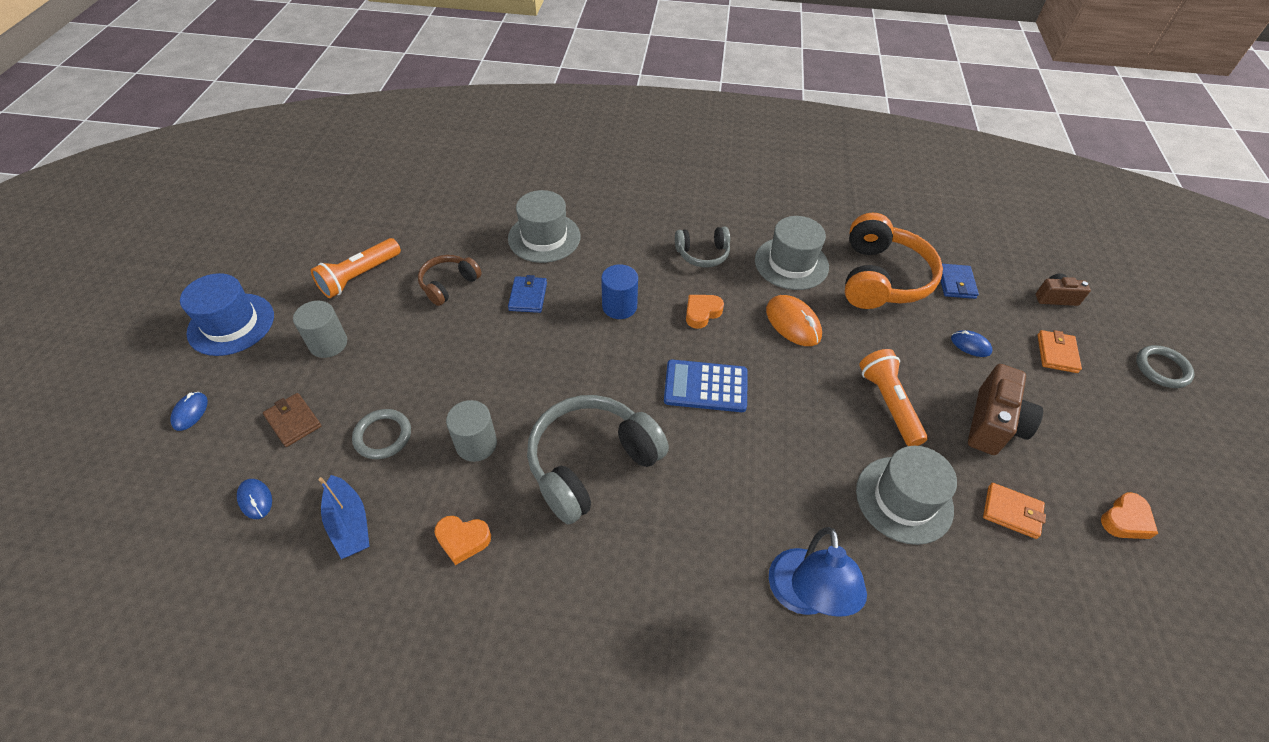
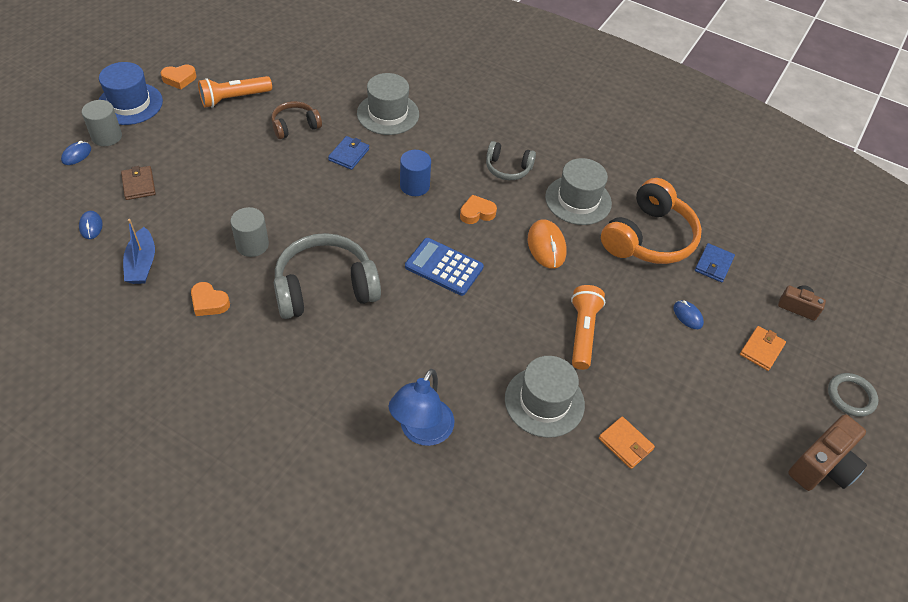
camera: 20 degrees right, 0 degrees up
(328, 343) = (188, 140): grey cylinder -> grey cylinder (107, 136)
(383, 436) = (192, 216): grey ring -> none
(993, 424) = (660, 379): brown camera -> brown camera (823, 466)
(1125, 520) = (717, 487): orange heart -> orange heart (179, 79)

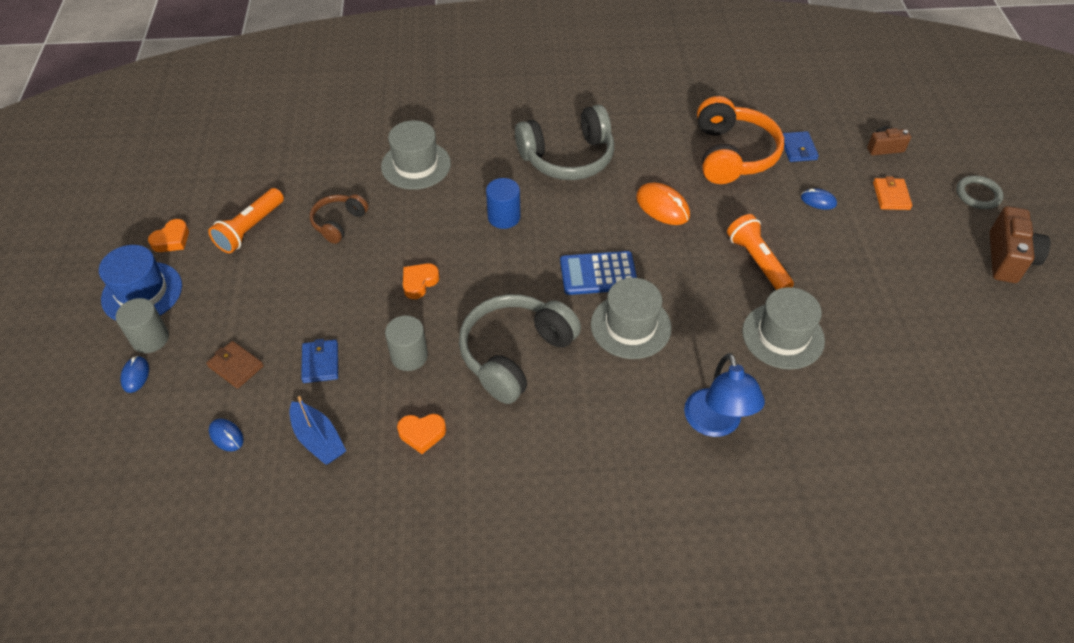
camera: 30 degrees left, 0 degrees up
(349, 155) = (417, 222): blue wallet -> blue wallet (320, 363)
(477, 213) = (580, 211): orange heart -> orange heart (419, 283)
(508, 168) = (568, 158): grey headphones -> grey headphones, size x1.84
(578, 200) = (650, 154): grey hat -> grey hat (630, 326)
(625, 444) = (870, 330): orange wallet -> none

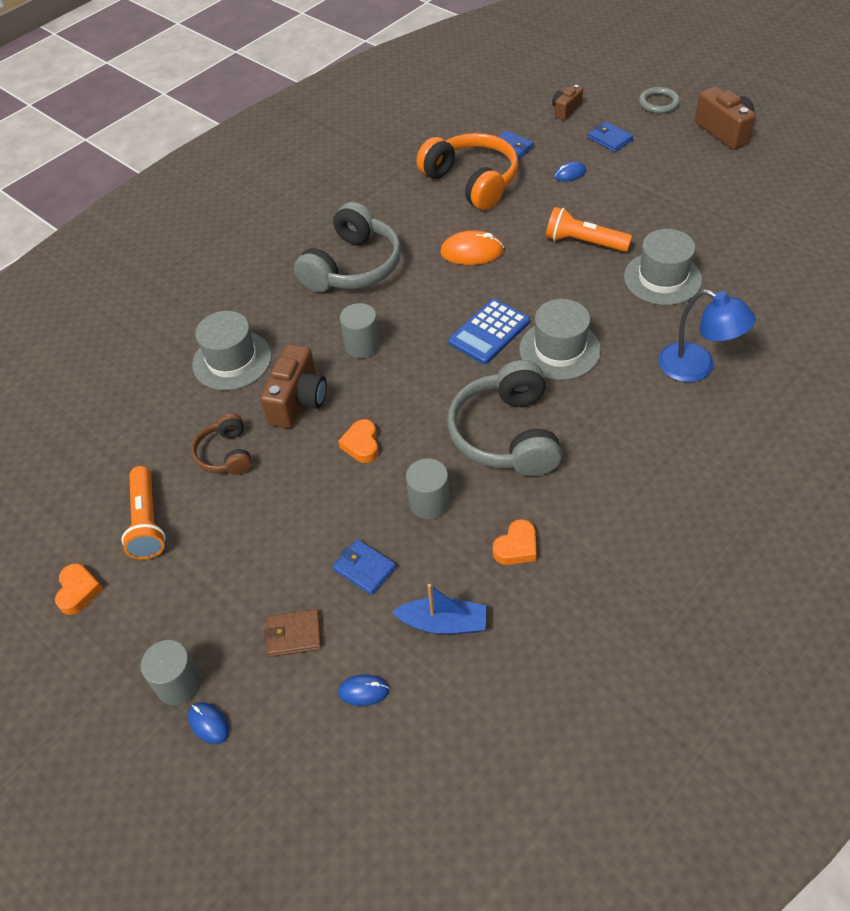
camera: 40 degrees left, 0 degrees up
(142, 292) = (113, 656): blue hat -> none
(419, 223) = (298, 401): none -> brown camera
(504, 217) = (362, 345): blue cylinder -> grey cylinder
(891, 196) = (610, 139): orange wallet -> blue wallet

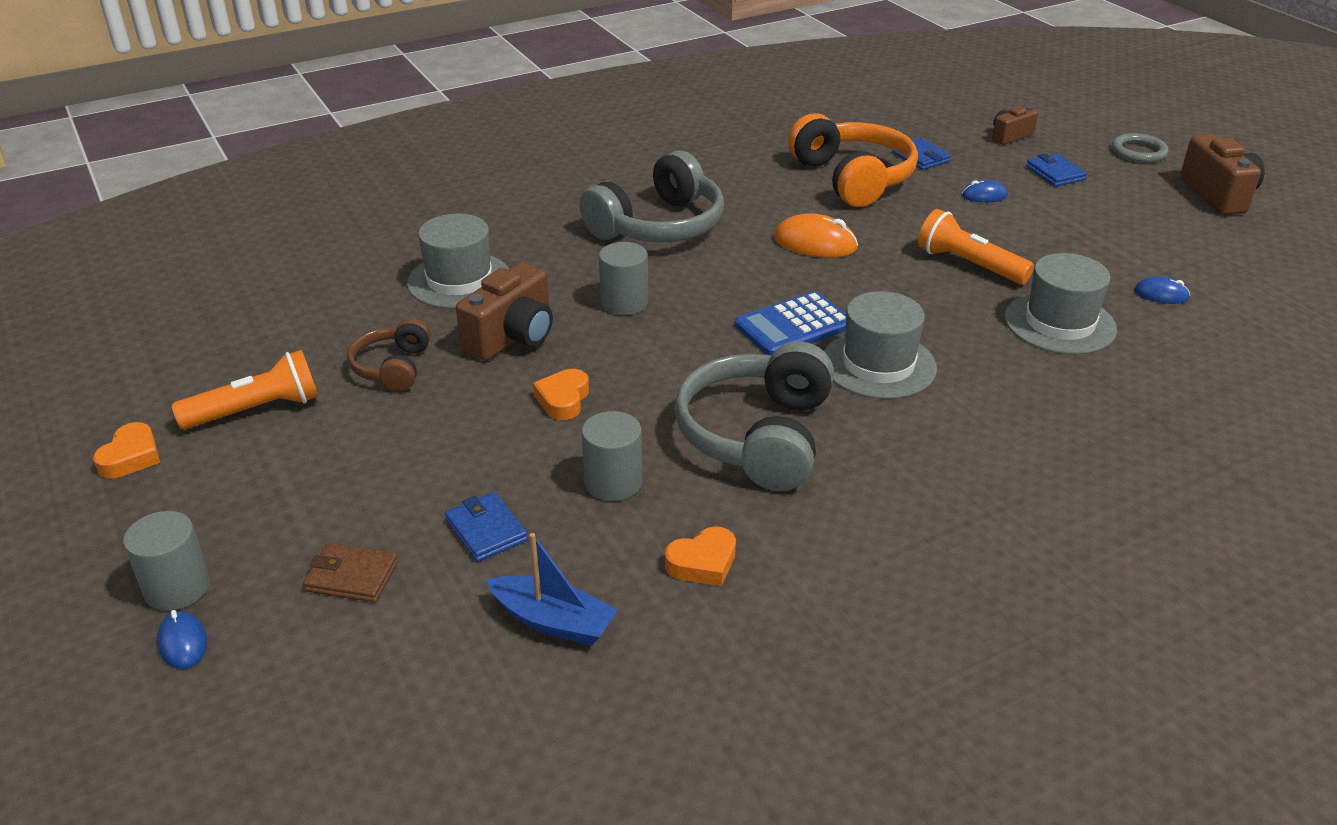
camera: 15 degrees right, 15 degrees down
(147, 522) = (257, 410): orange flashlight -> orange flashlight turned 120 degrees counterclockwise
(363, 691) = (400, 668): blue mouse -> blue mouse (1161, 294)
(697, 367) = (1064, 429): blue lamp -> none

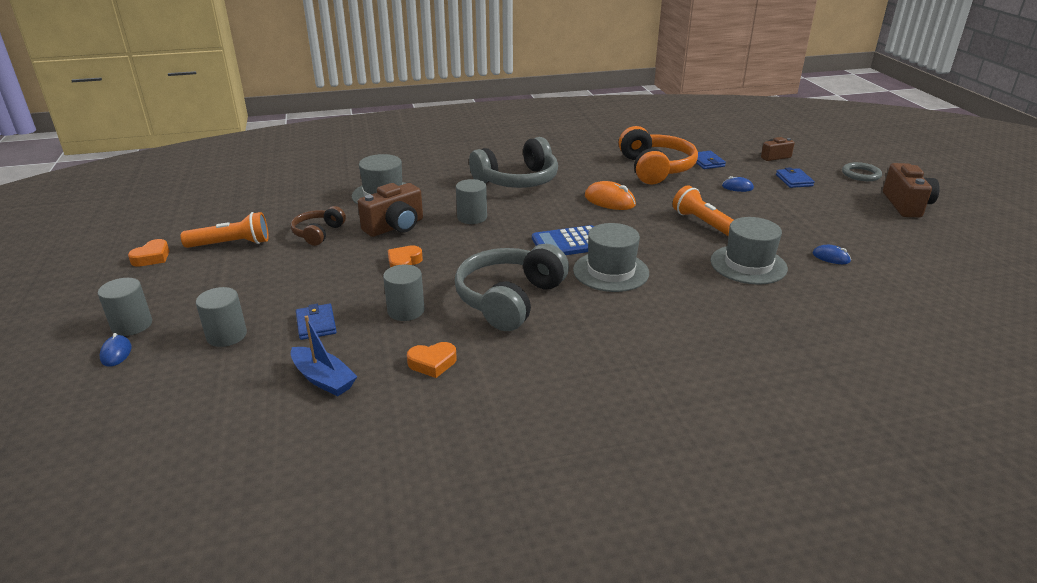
camera: 15 degrees right, 5 degrees down
(352, 576) = (226, 335): brown wallet -> grey cylinder

